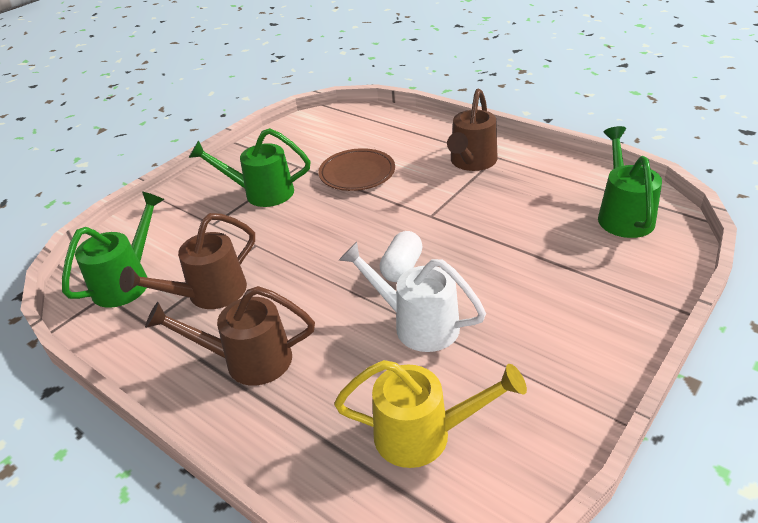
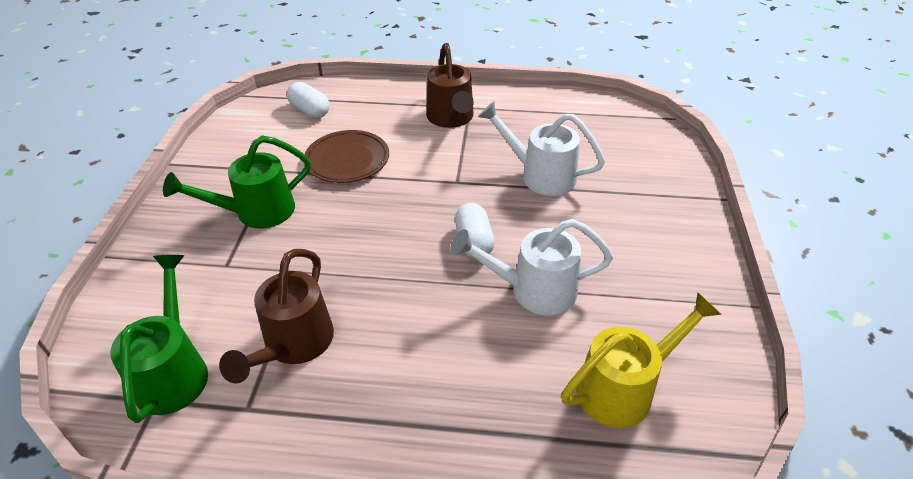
camera: 35 degrees left, 5 degrees up
(248, 360) = (402, 396): brown watering can -> none
(361, 128) = (310, 111): none -> white capsule
(510, 232) = (540, 175): none -> white watering can
(623, 215) = (614, 132): green watering can -> none

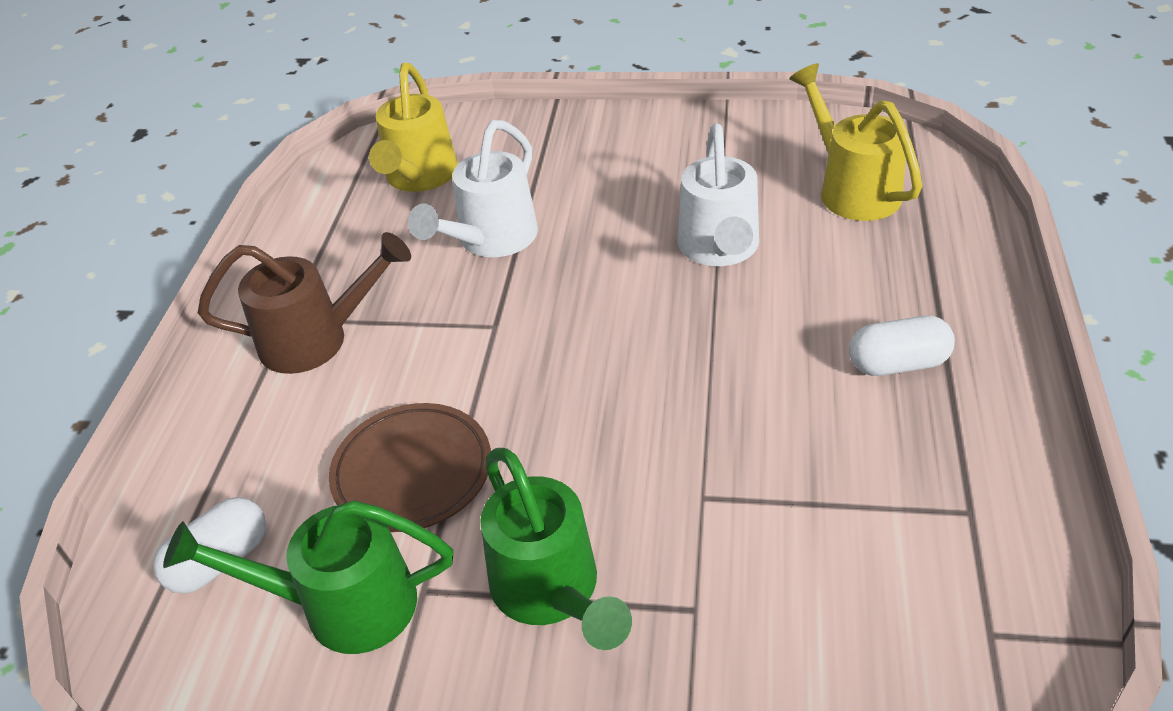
camera: 85 degrees left, 0 degrees up
(174, 371) = (932, 624): green watering can -> green watering can (342, 605)
(294, 345) = (851, 478): brown watering can -> none
(474, 241) = (631, 303): white capsule -> white capsule (898, 364)
(607, 140) = (419, 177): none -> yellow watering can

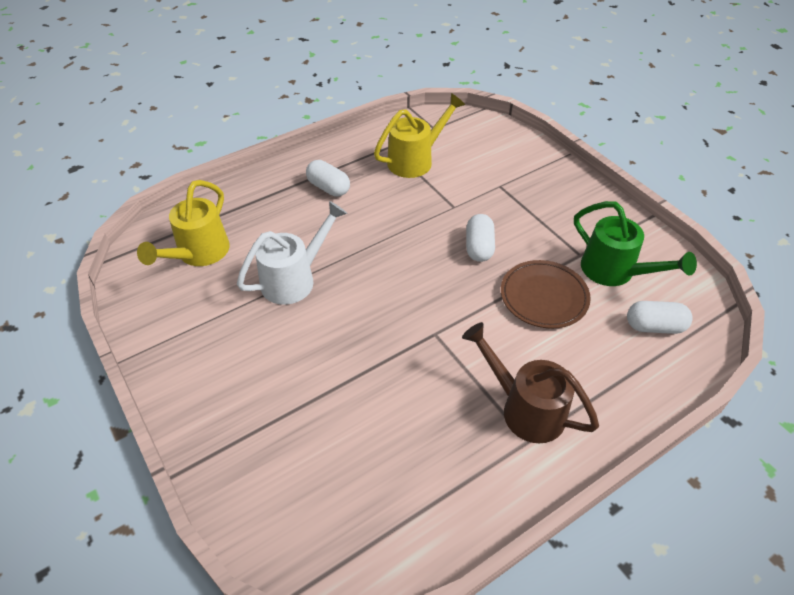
camera: 135 degrees left, 5 degrees up
(419, 177) = (340, 490): yellow watering can -> yellow watering can (415, 160)
(491, 240) = (371, 388): white watering can -> none
(551, 591) = (537, 221): green watering can -> none
(580, 465) = (479, 247): none -> white capsule

